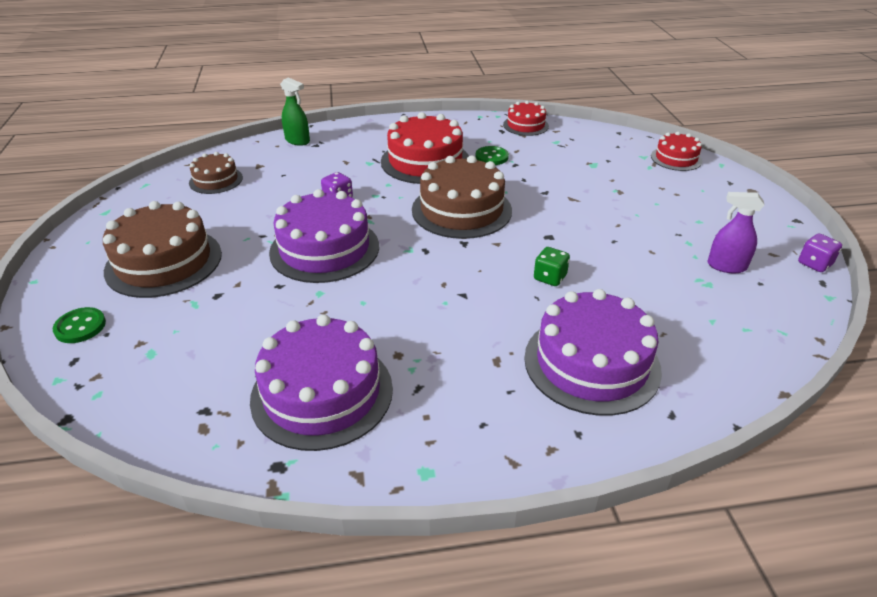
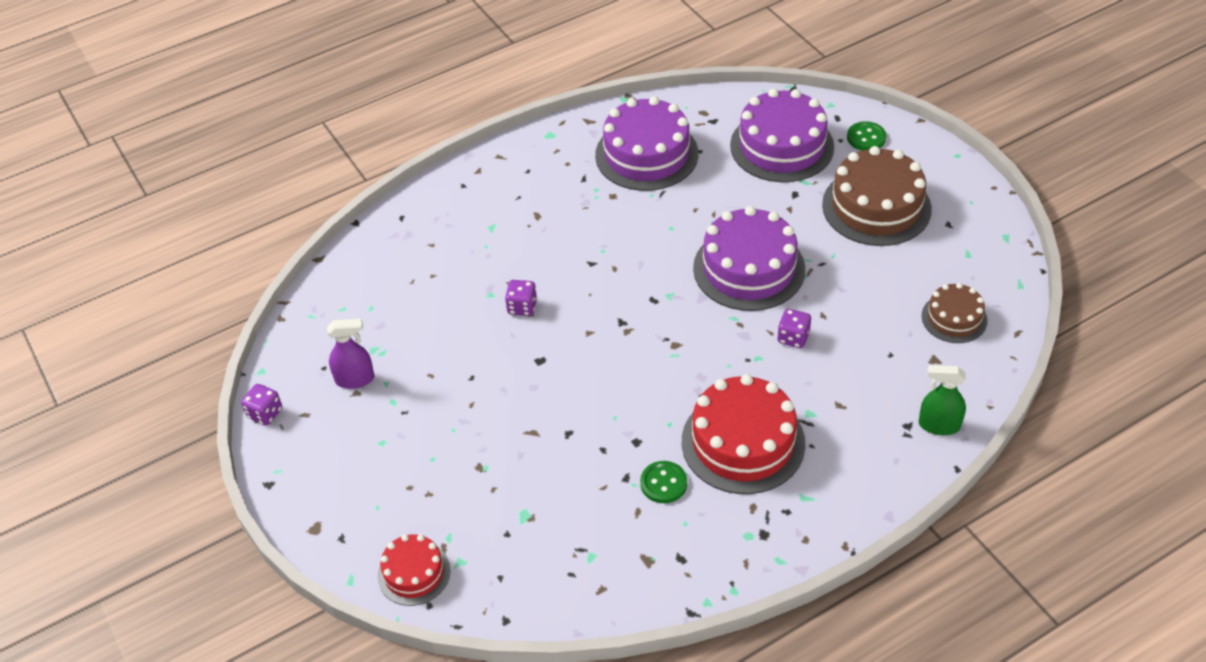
camera: 160 degrees right, 10 degrees up
(461, 210) = (649, 368): brown cake -> none
(525, 125) = (652, 588): red cake -> none
(550, 278) = (522, 307): green dice -> purple dice
(591, 363) = (465, 236): purple cake -> purple cake (782, 146)

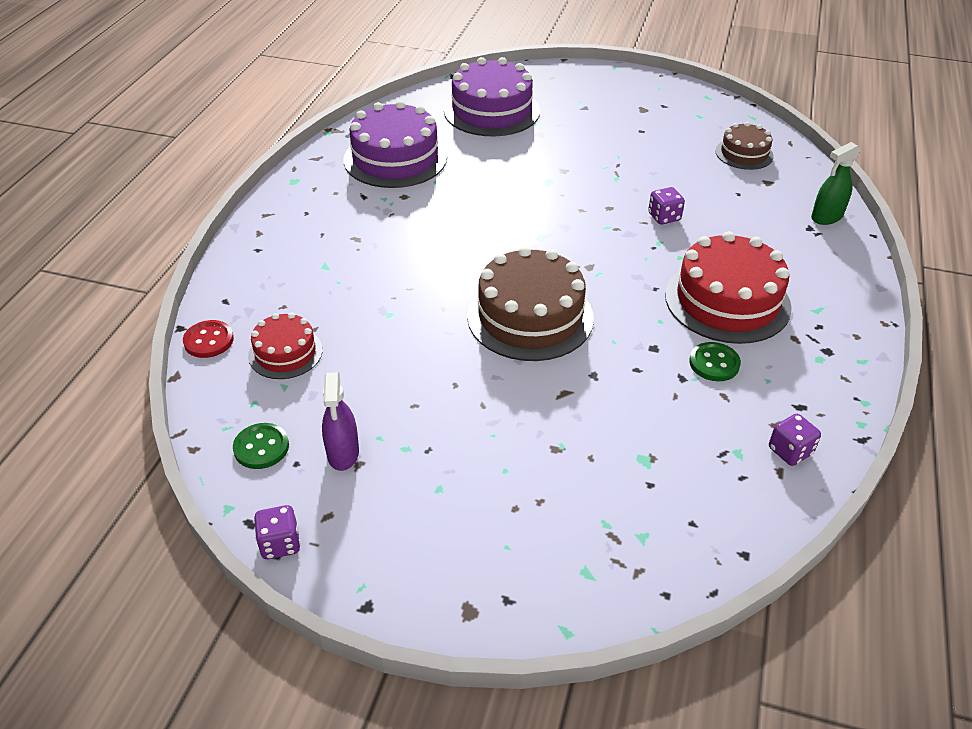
camera: 45 degrees left, 5 degrees down
(355, 379) = (343, 453): purple spray bottle -> purple spray bottle turned 135 degrees clockwise
(362, 243) = (209, 340): none -> red button
(414, 573) = (616, 578): red cake -> red cake (285, 353)
(522, 307) = (430, 308): purple dice -> purple dice (790, 451)
(749, 268) = (573, 192): purple cake -> none
(866, 138) = (543, 82): green button -> green button (261, 447)
(876, 206) = (605, 116): brown cake -> brown cake (530, 316)

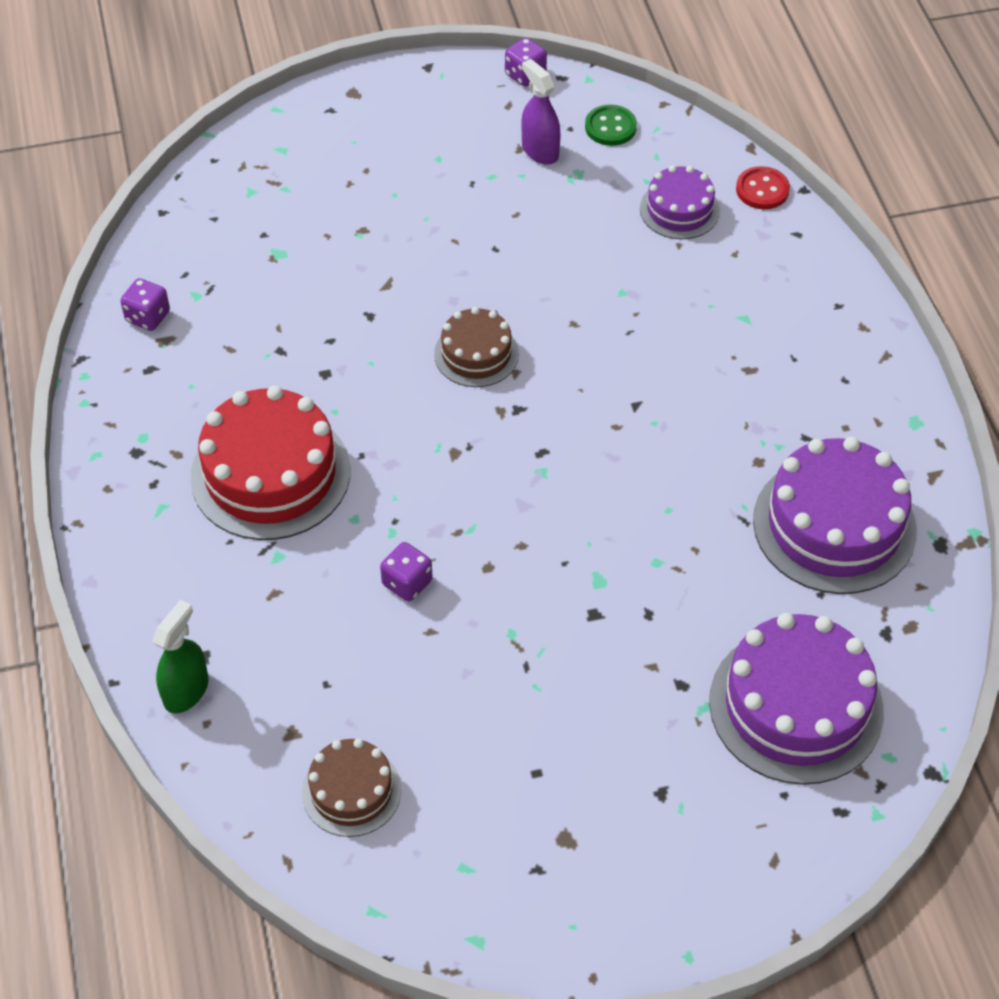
camera: 150 degrees right, 10 degrees up
(285, 353) = (679, 210): red cake -> purple cake
(530, 316) = (476, 354): brown cake -> brown cake, size x0.56
(714, 363) = (254, 382): green button -> none

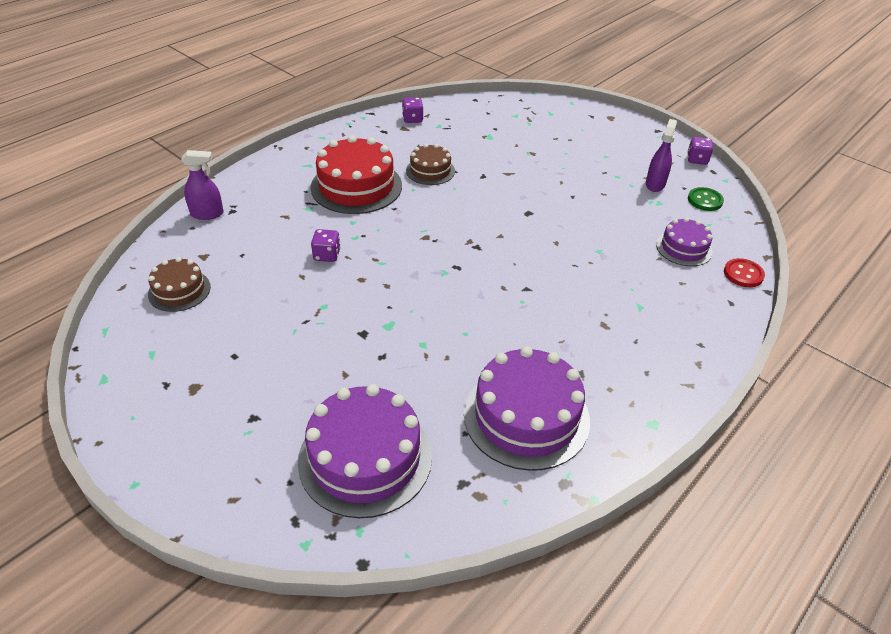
camera: 55 degrees right, 10 degrees down
(186, 691) = (207, 214): green spray bottle -> purple spray bottle
(476, 354) = (497, 218): brown cake -> brown cake (430, 171)

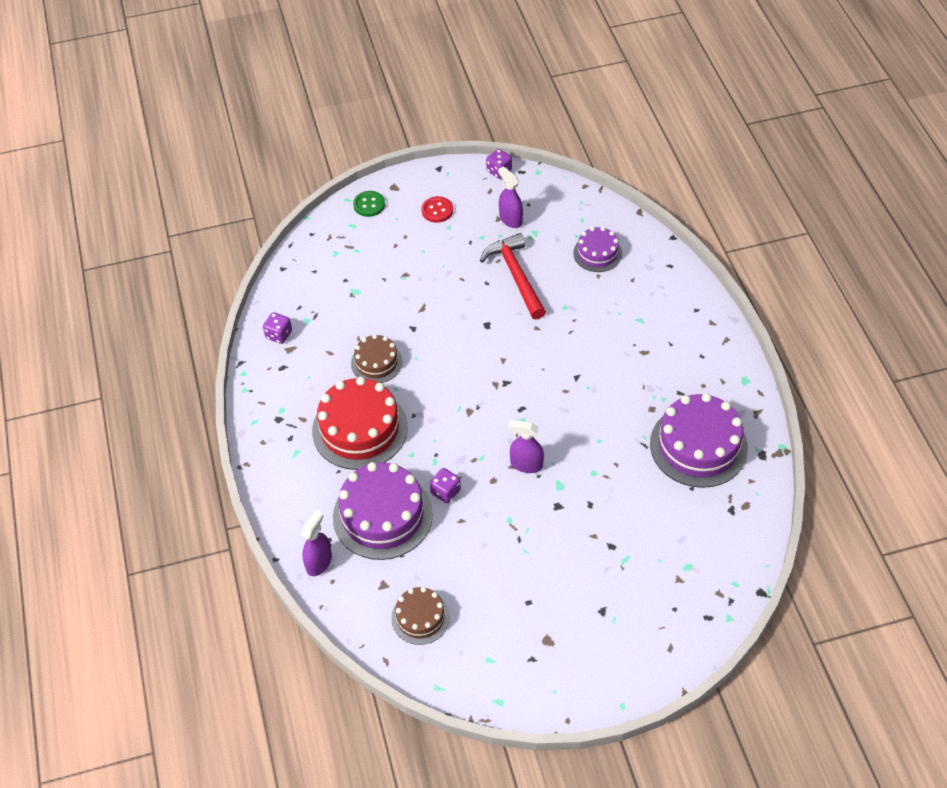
camera: 55 degrees left, 10 degrees up
(365, 458) = (679, 556): purple cake -> purple cake (382, 515)
(395, 293) = (526, 464): none -> purple spray bottle
(599, 209) = (516, 276): none -> red hammer
(705, 200) = (553, 202): green button -> green button (369, 205)
(743, 274) = (647, 238): red button -> red button (437, 210)

